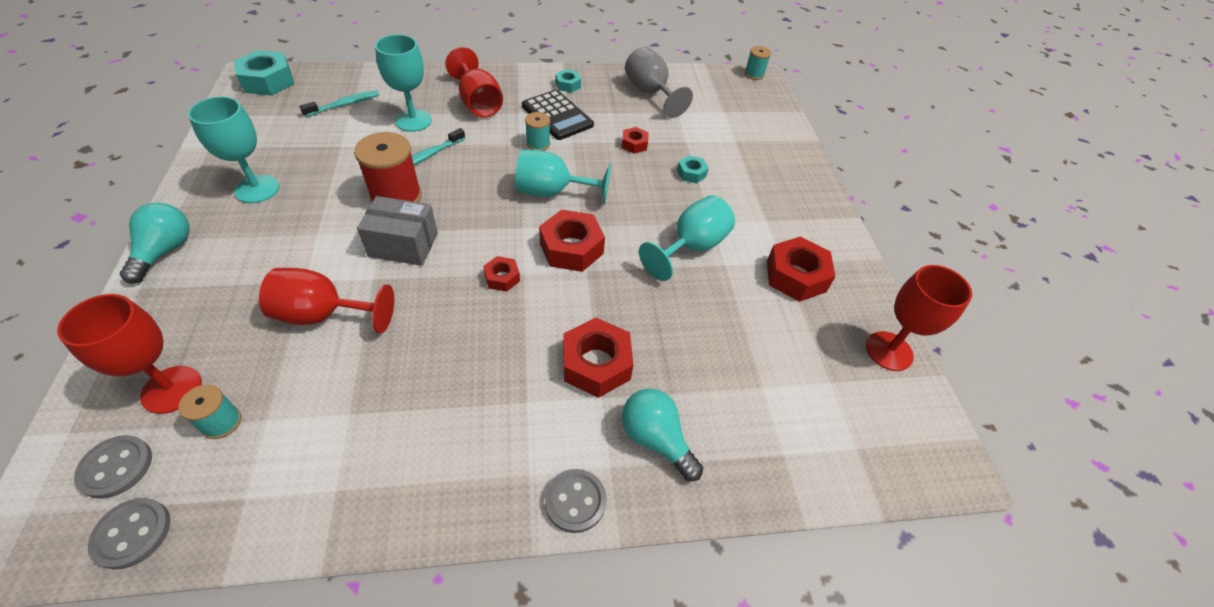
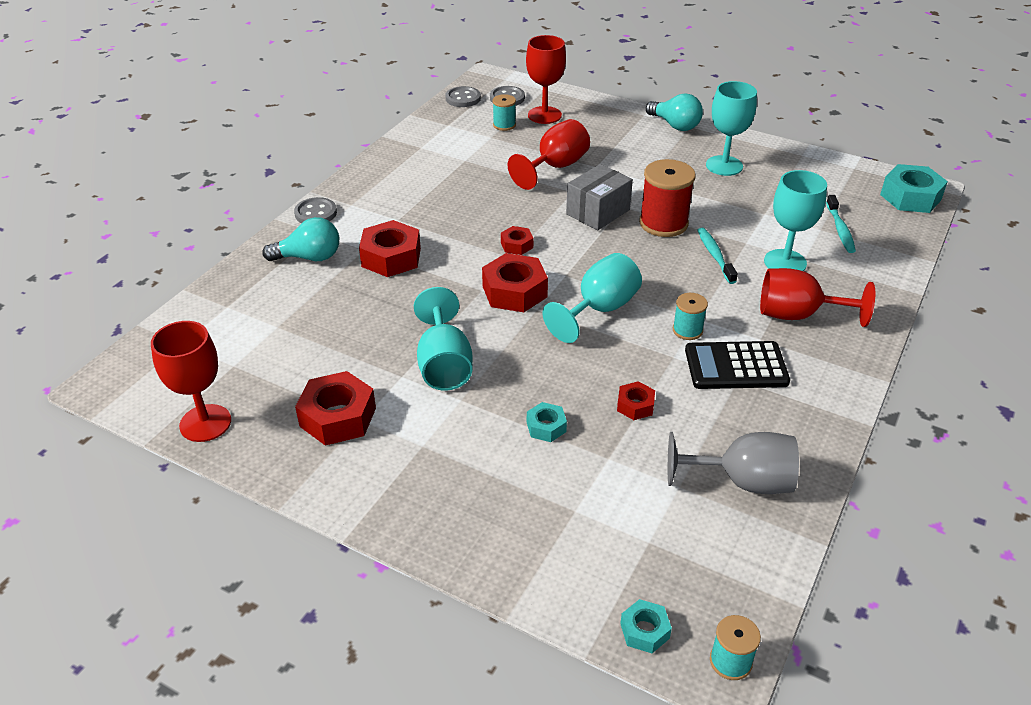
camera: 130 degrees right, 10 degrees down
(568, 85) = (805, 405): turquoise nut -> turquoise nut (644, 631)

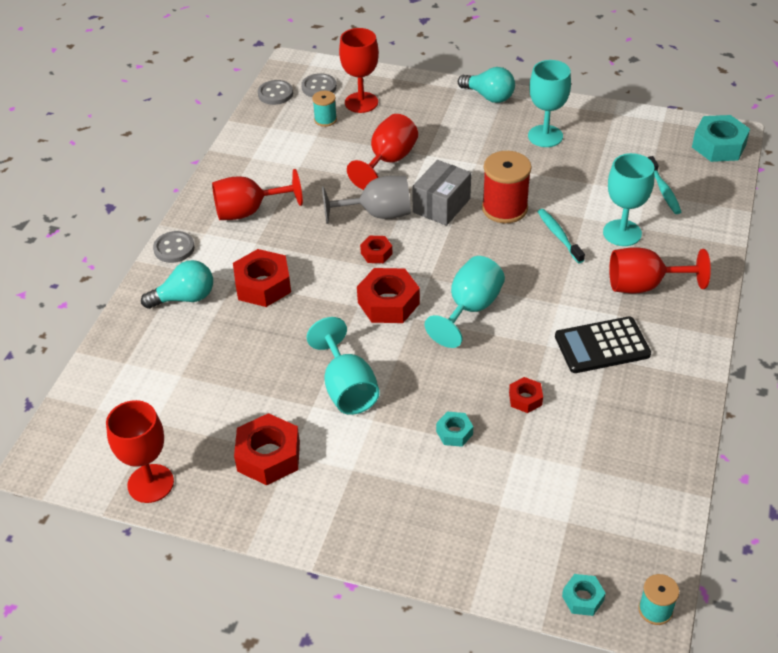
camera: 10 degrees left, 5 degrees up
(401, 191) = (249, 211): none -> red goblet
(687, 330) = (552, 317): turquoise spool -> none
(742, 481) = (631, 453): grey goblet -> grey goblet (377, 214)

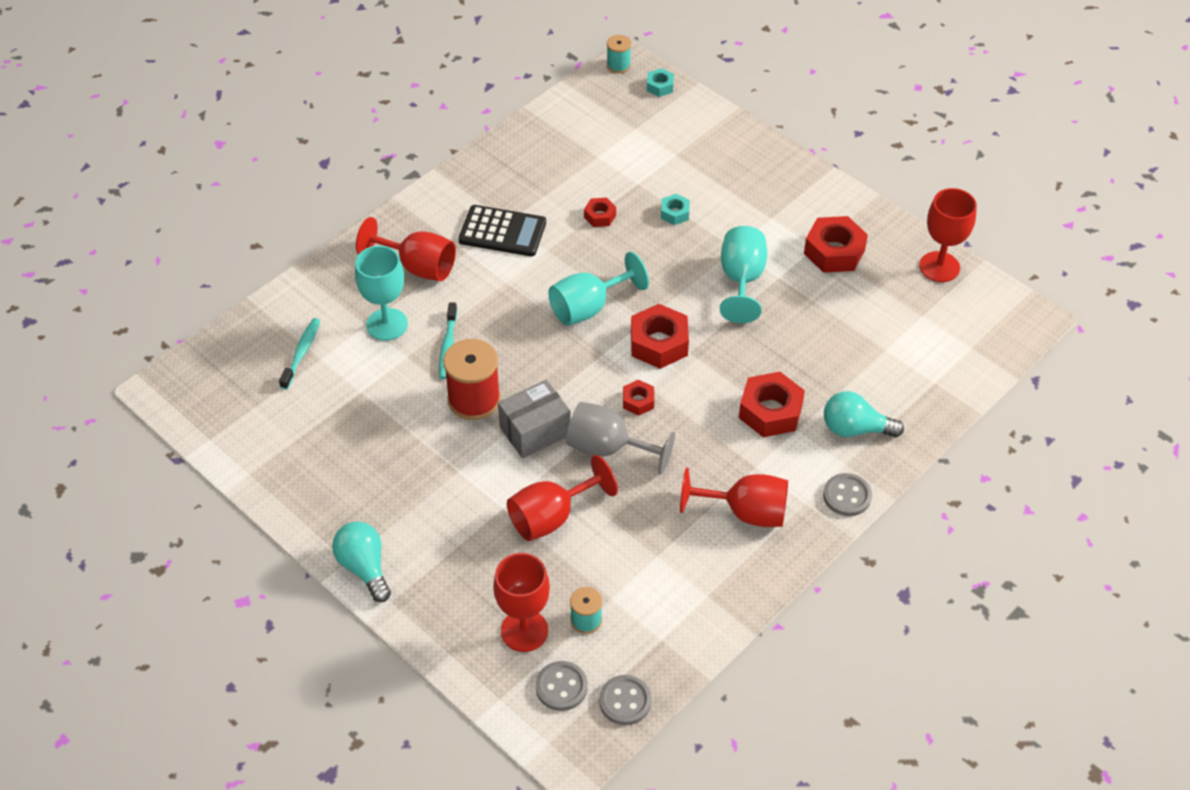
camera: 155 degrees left, 5 degrees up
(545, 136) = (353, 475): turquoise goblet -> none
(718, 146) = (190, 381): turquoise nut -> none

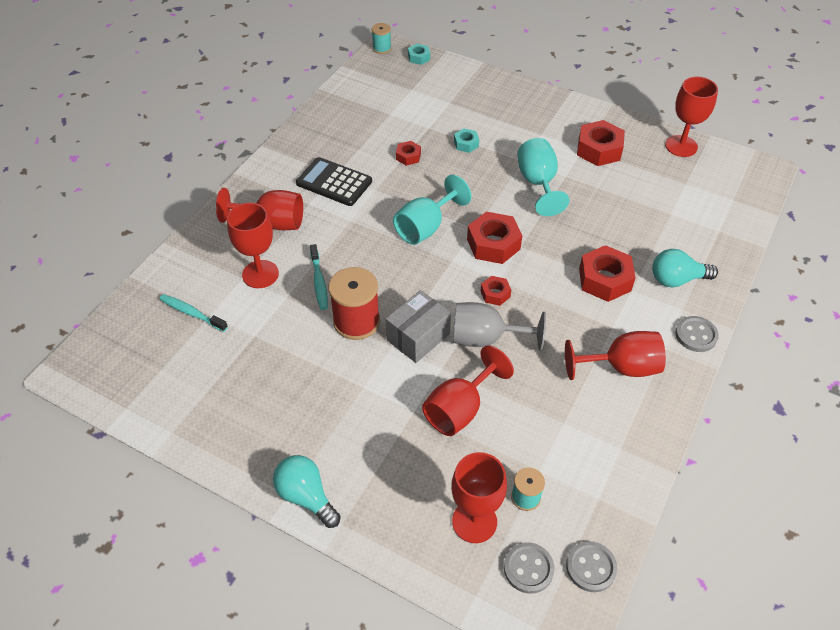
camera: 15 degrees left, 0 degrees up
(302, 353) = (191, 313): turquoise toothbrush -> turquoise toothbrush turned 60 degrees counterclockwise
(387, 324) = (260, 274): turquoise goblet -> red goblet
(502, 232) = (334, 182): black calculator -> black calculator turned 150 degrees counterclockwise

